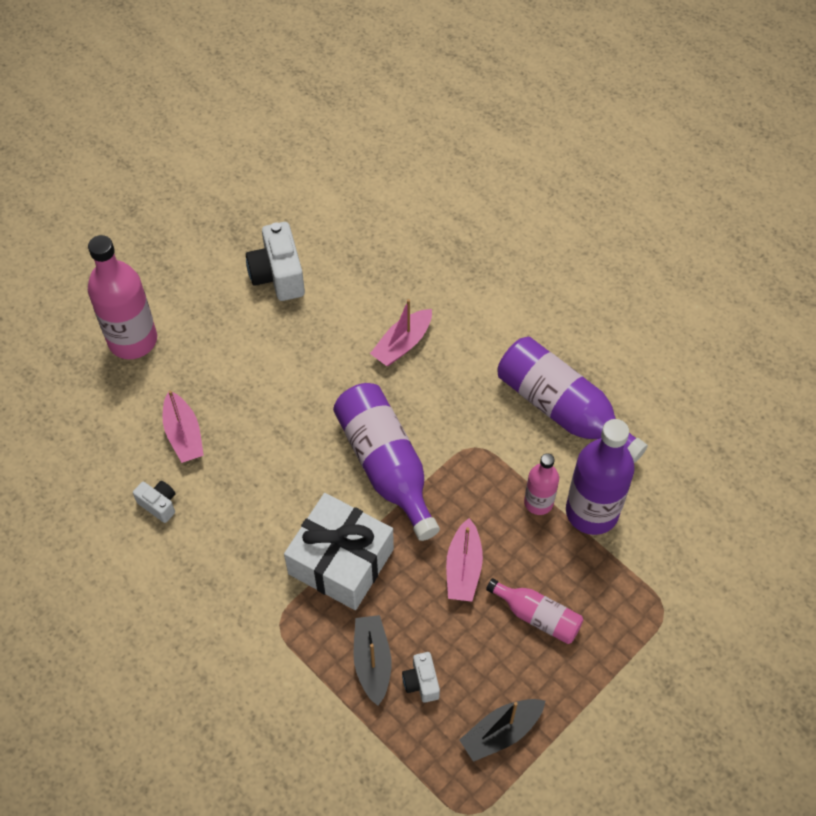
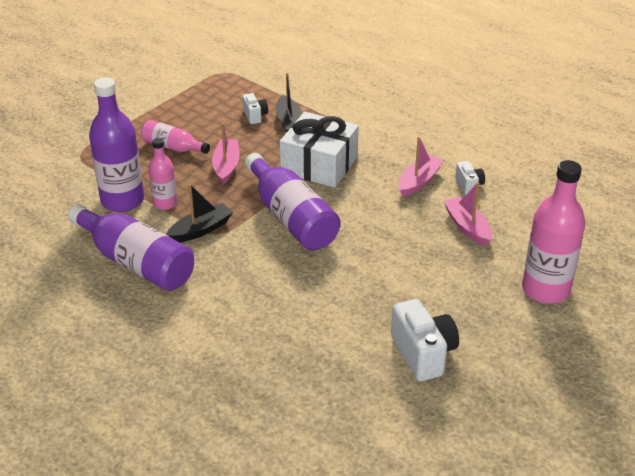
camera: 175 degrees right, 20 degrees down
(159, 504) = (469, 186): white camera -> white camera turned 135 degrees counterclockwise
(402, 344) = (285, 302): pink boat -> pink boat (419, 181)
(501, 732) = (202, 100): black boat -> black boat (201, 230)

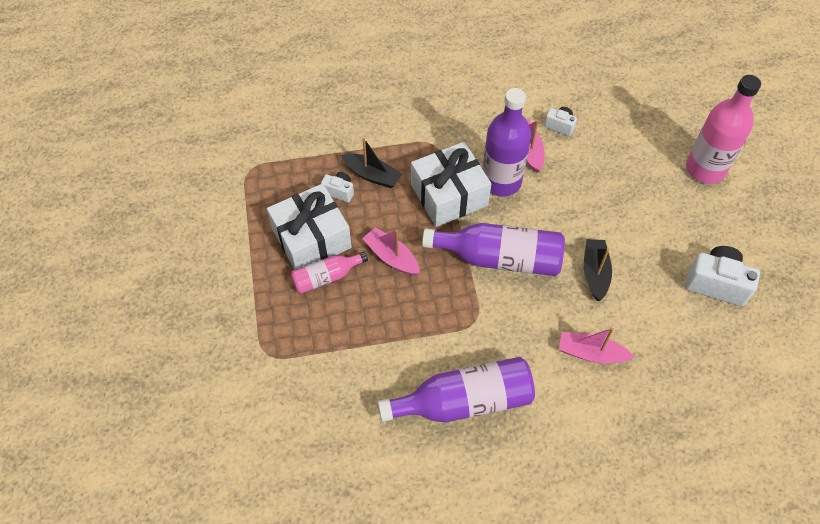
camera: 50 degrees left, 20 degrees up
(122, 200) = (369, 361): purple bottle -> purple bottle (501, 181)
(165, 203) = (402, 332): pink bottle -> none
(198, 125) = (311, 238): none -> white gift
(201, 230) = (461, 329): black boat -> black boat (595, 273)
(467, 227) = (605, 161): pink boat -> pink boat (591, 353)

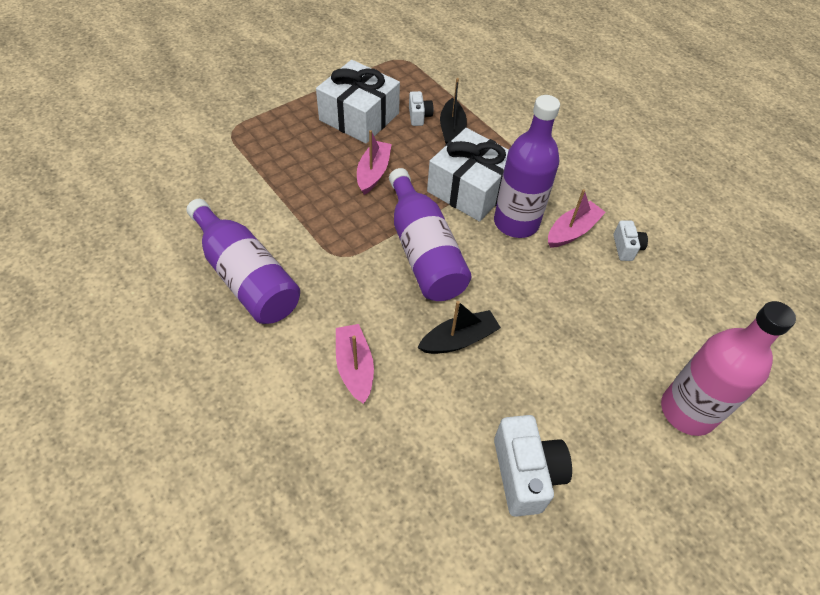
camera: 60 degrees right, 5 degrees down
(326, 277) = (326, 139): pink bottle -> none

